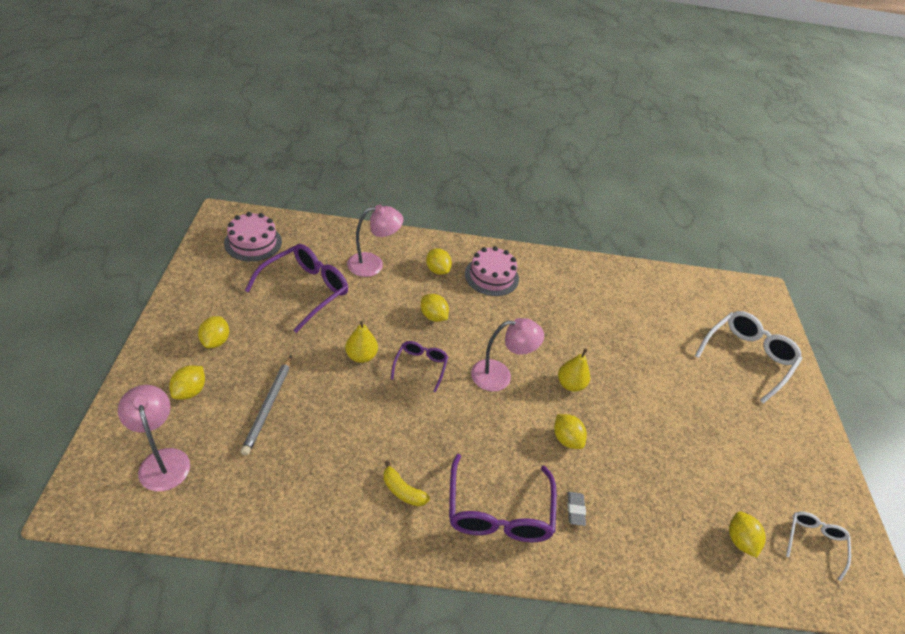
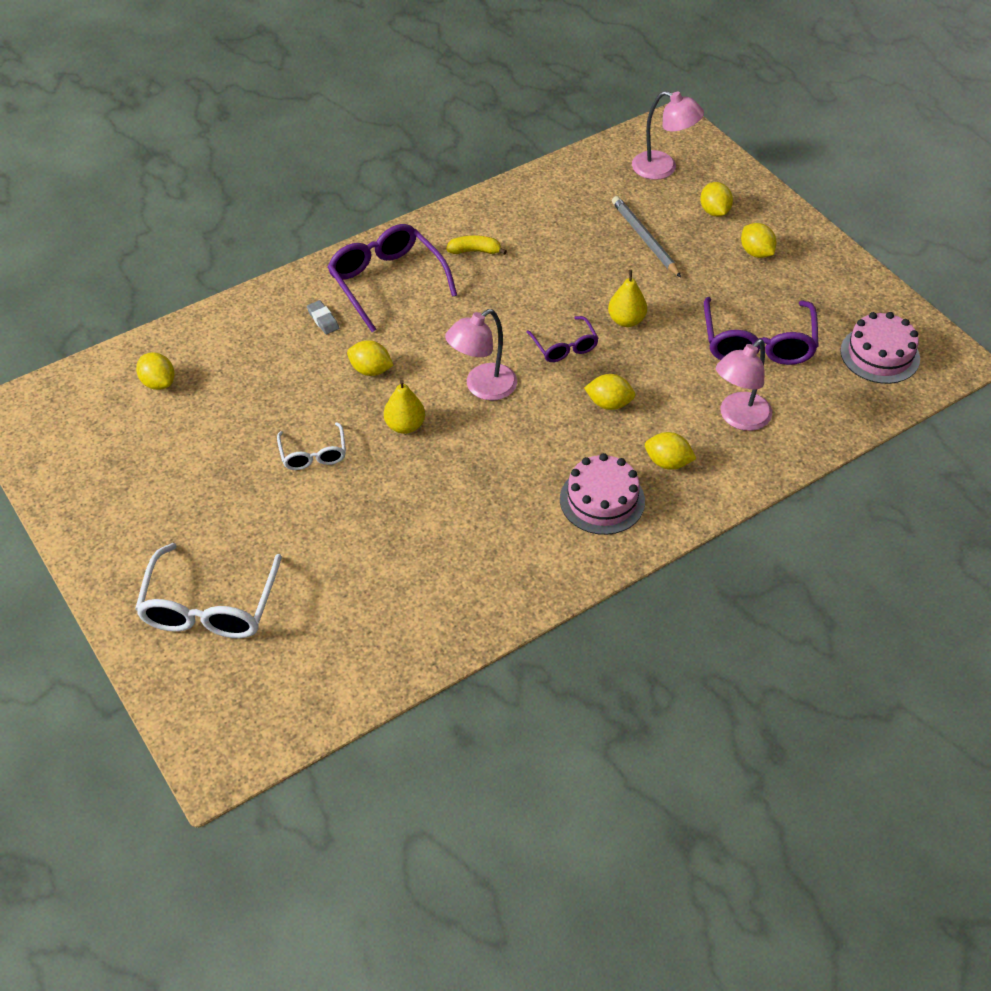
camera: 150 degrees right, 5 degrees up
(814, 542) = (81, 424): white glasses -> white glasses (313, 454)

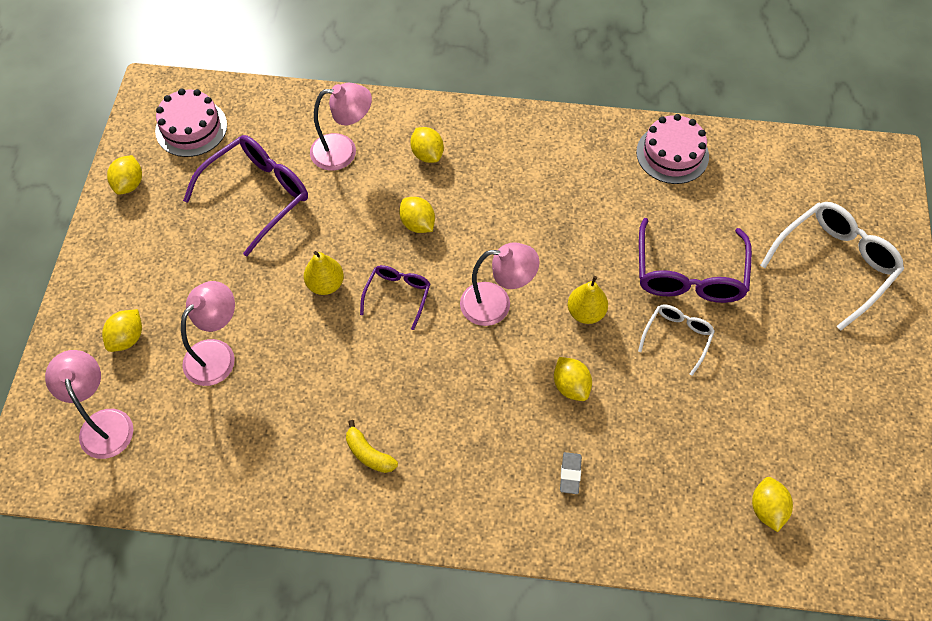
camera: 140 degrees left, 10 degrees up
(386, 281) = (478, 477): purple glasses -> purple glasses (689, 274)
(602, 500) = (499, 159): pink cake -> pink cake (672, 154)
(644, 239) = (217, 354): grey pencil -> pink lamp
(756, 252) = (153, 272): yellow lemon -> yellow lemon (129, 184)

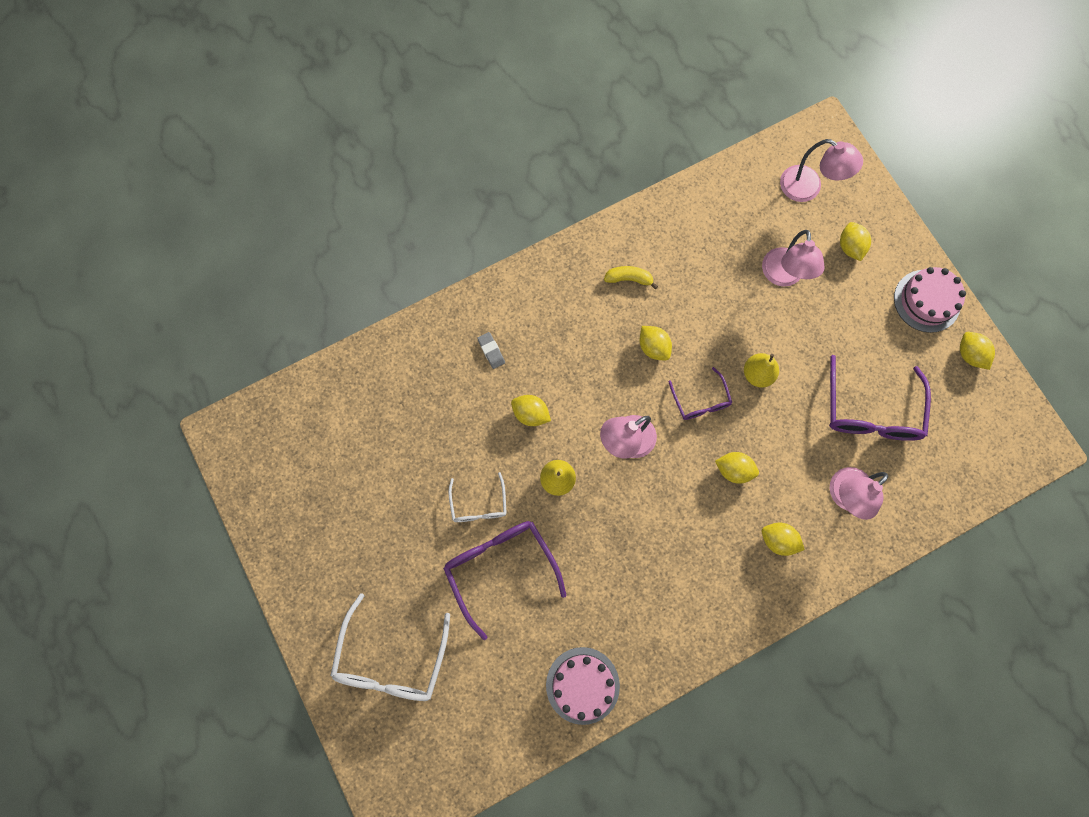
camera: 145 degrees right, 15 degrees up
(191, 128) = (977, 433): pink cake -> pink cake (927, 301)
(767, 509) = (348, 413): yellow lemon -> yellow lemon (653, 347)

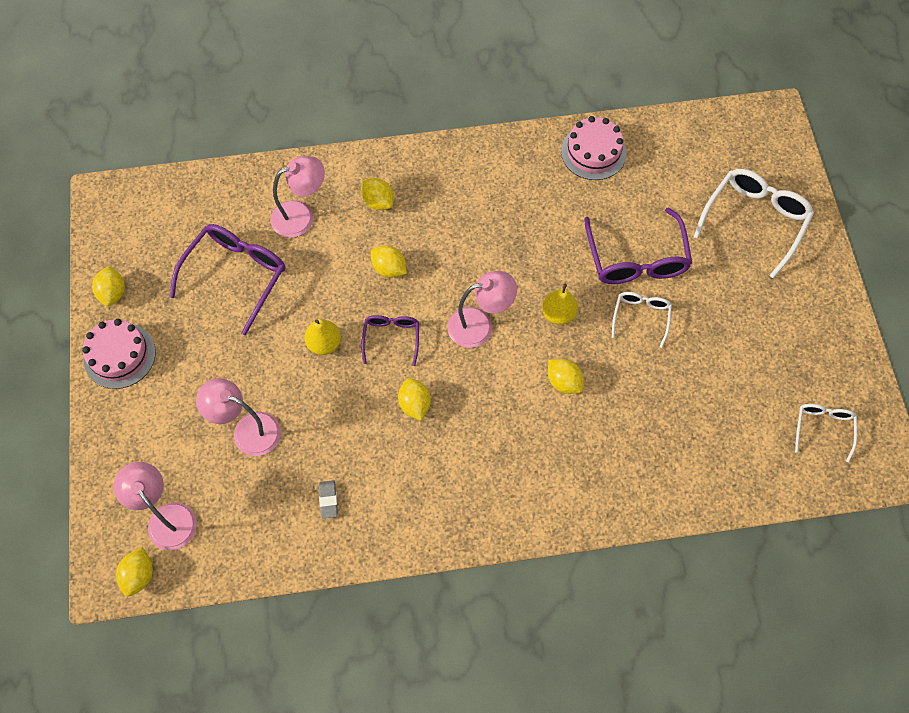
camera: 160 degrees left, 10 degrees down
(286, 451) = (823, 428): none -> white glasses
(491, 351) = (584, 458): grey eraser -> grey eraser (328, 500)
(629, 279) = (409, 484): yellow banana -> none
(783, 276) = (247, 430): pink lamp -> pink lamp turned 90 degrees counterclockwise
(850, 247) = (161, 436): yellow lemon -> yellow lemon (139, 575)

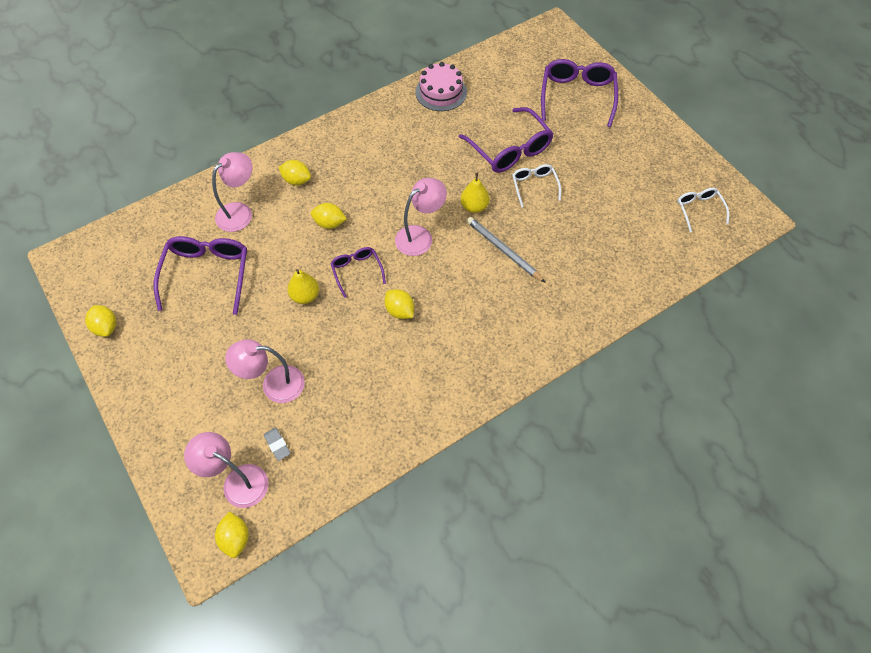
camera: 25 degrees left, 5 degrees down
(119, 355) = (135, 372): pink cake -> none
(328, 500) = (367, 409): grey eraser -> grey eraser (277, 445)
(563, 382) = (503, 250): yellow lemon -> grey pencil
(755, 220) = (577, 96): white glasses -> purple glasses

